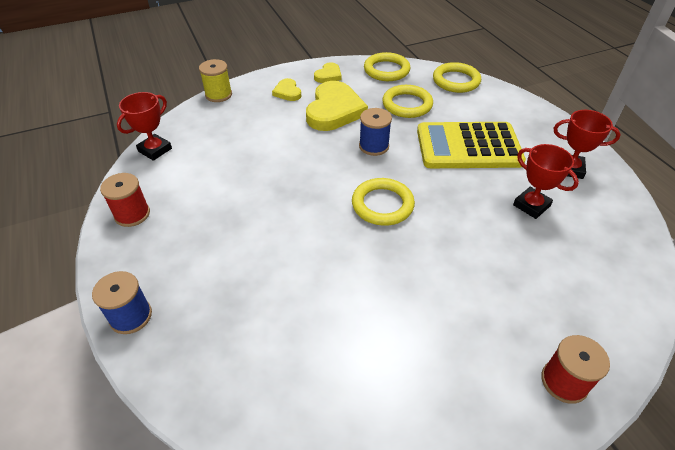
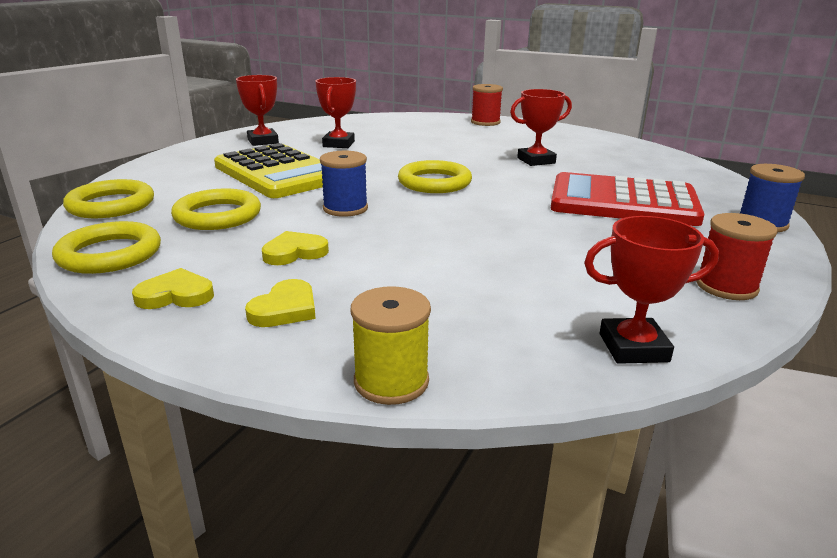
camera: 130 degrees left, 20 degrees down
(245, 275) = (623, 202): none -> red calculator
(334, 110) = (294, 252): yellow heart -> yellow heart, size x0.49
(378, 304) = (536, 160): none -> red trophy

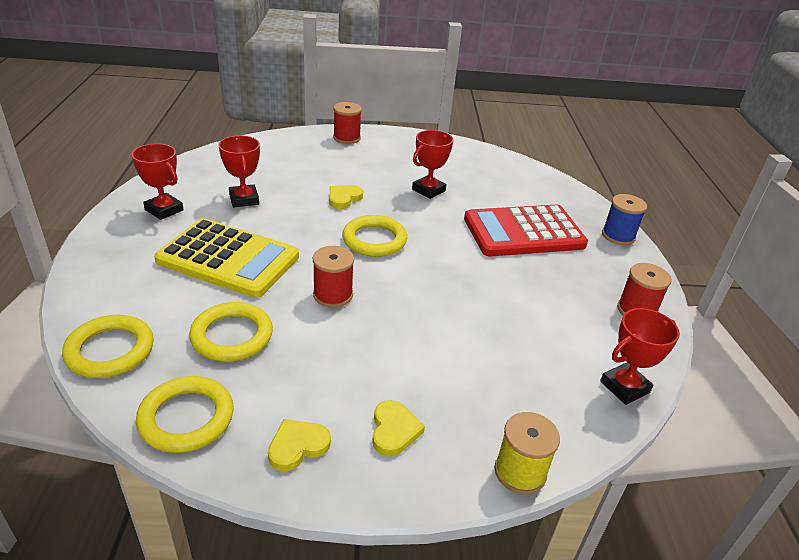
camera: 30 degrees left, 10 degrees up
(294, 252) = (342, 364): yellow heart -> yellow heart (344, 198)
(345, 208) = (333, 295): blue spool -> red spool

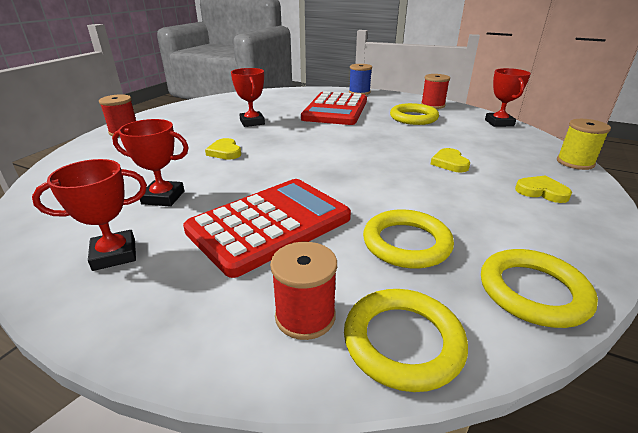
camera: 60 degrees left, 5 degrees down
(228, 259) = (270, 225): yellow calculator -> red calculator
(297, 446) = (565, 234): yellow heart -> yellow heart (449, 163)
(333, 295) = (368, 183): red spool -> red spool (305, 316)
(374, 240) = (302, 153): yellow ring -> yellow ring (413, 118)

